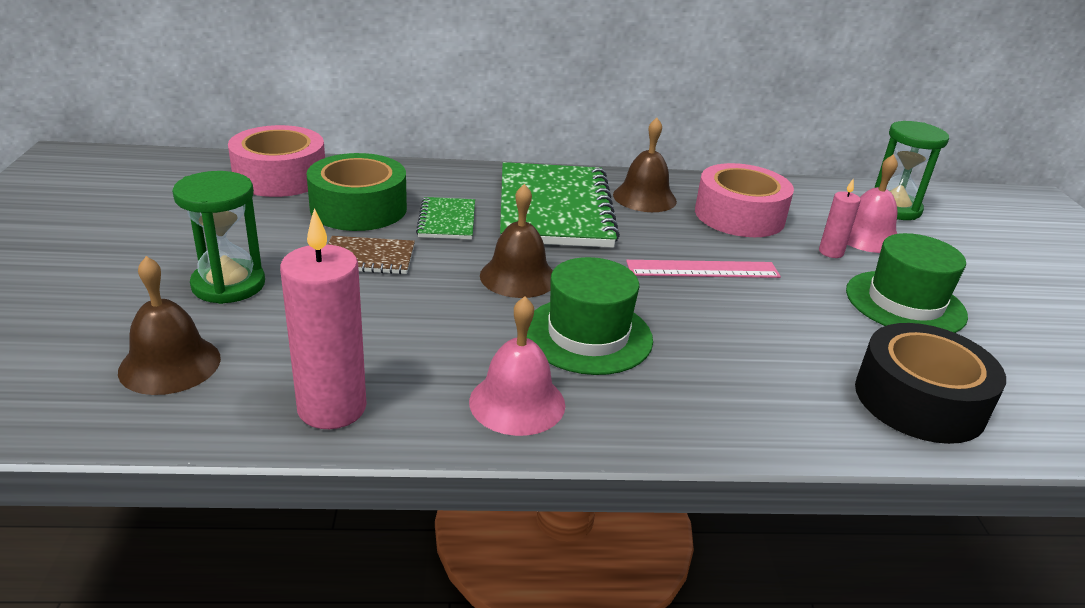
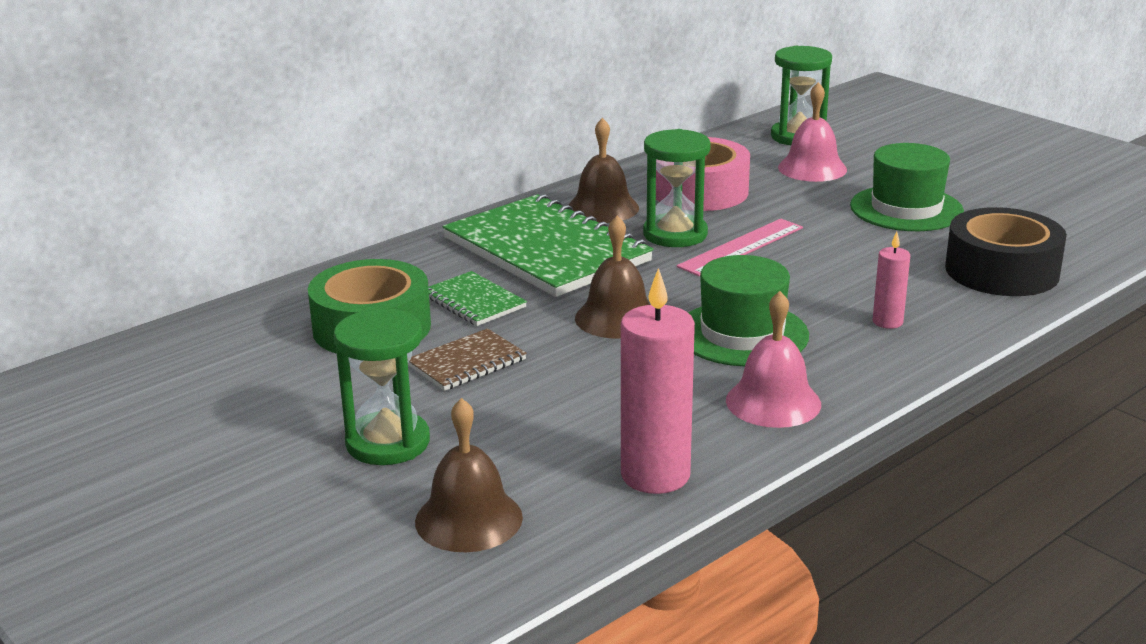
camera: 35 degrees left, 5 degrees down
(280, 177) = (231, 335): pink tape -> none
(666, 238) = (675, 234): none -> green hourglass
(831, 252) = (807, 192): pink candle -> pink candle (887, 322)

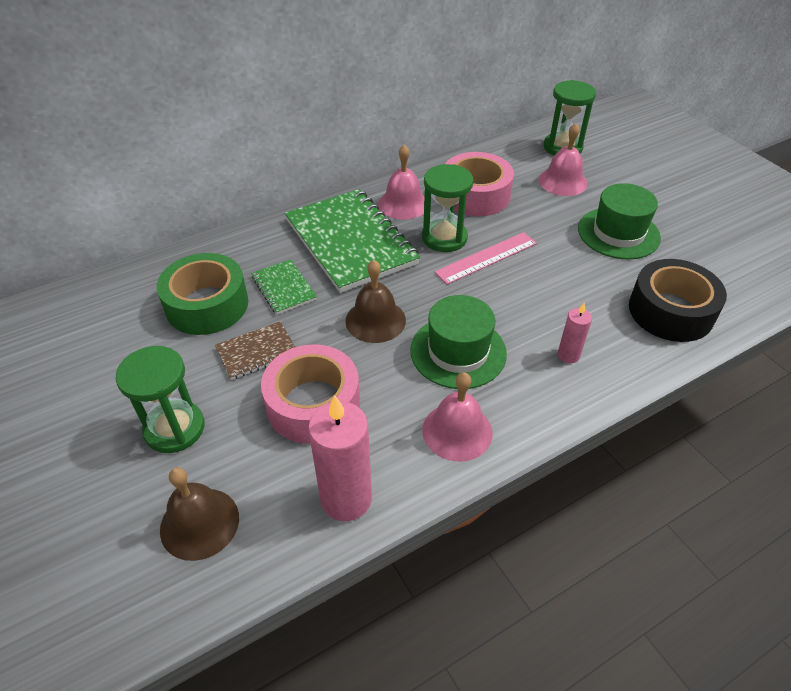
camera: 10 degrees right, 20 degrees up
(570, 400) = (313, 404): none -> pink tape
(602, 208) = (403, 204): brown bell -> pink bell

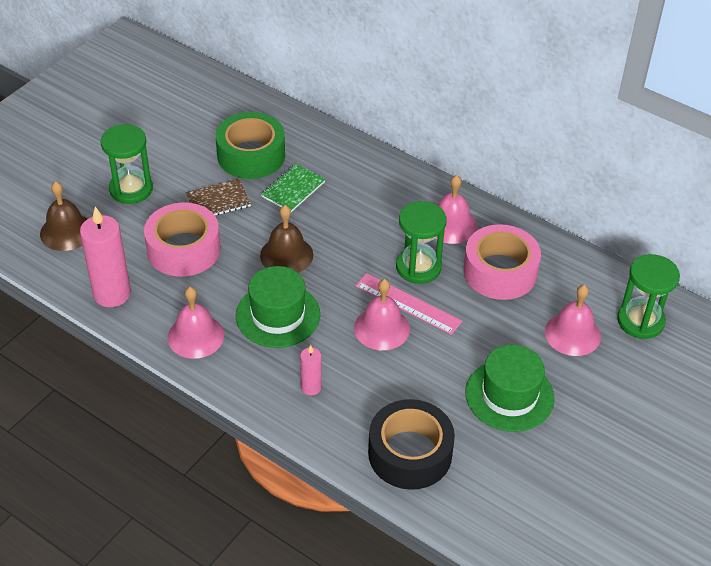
camera: 65 degrees right, 0 degrees up
(257, 352) = (218, 201): brown notebook -> brown notebook turned 60 degrees counterclockwise
(350, 242) = (374, 208): green notebook -> none
(510, 283) = (381, 328): none -> pink bell

